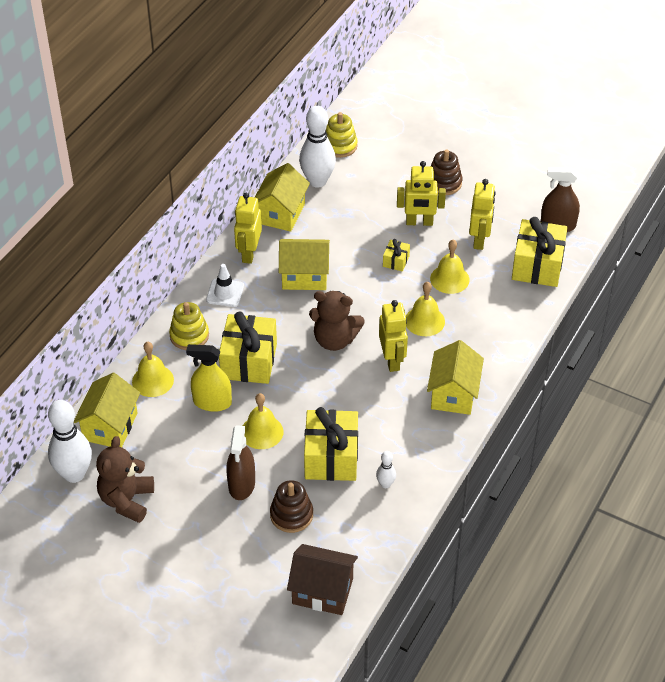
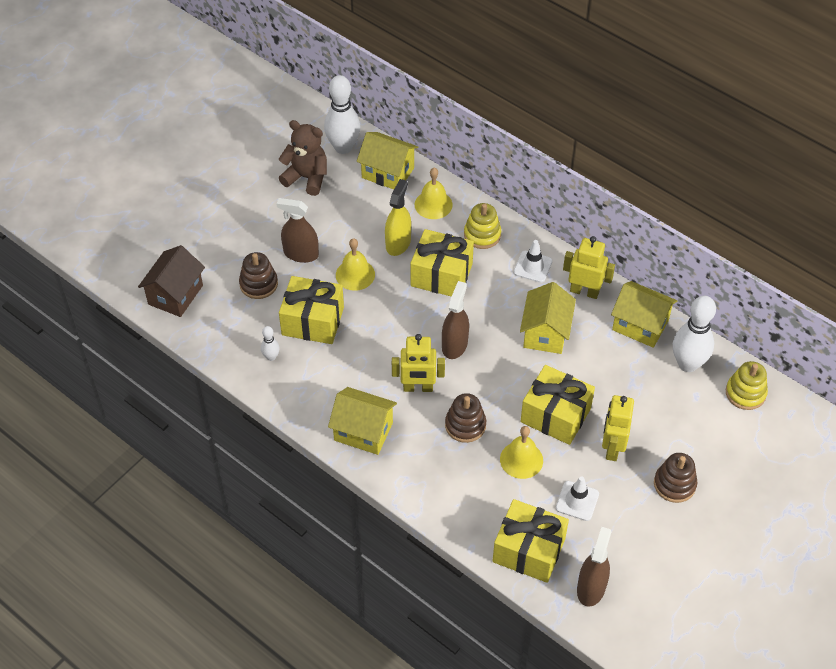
camera: 100 degrees right, 5 degrees up
(334, 340) = (454, 345): brown teddy bear -> brown spray bottle
(396, 261) = (555, 415): yellow gift -> yellow gift, size x2.18
(424, 321) = (465, 425): yellow bell -> brown stacking toy
(479, 240) = (577, 501): yellow robot -> white traffic cone

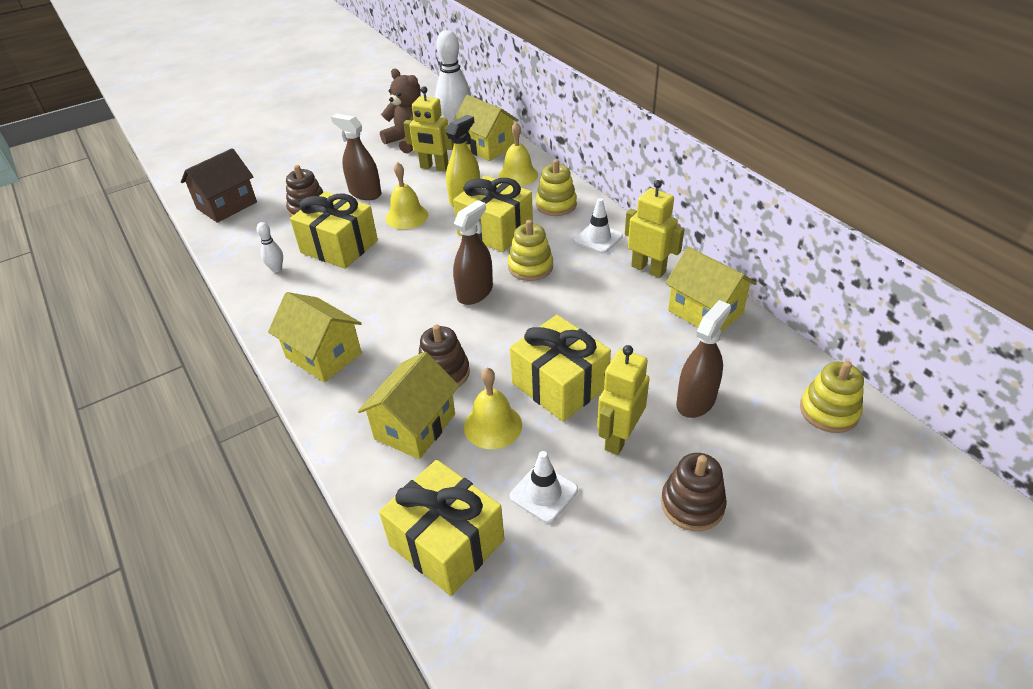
camera: 20 degrees right, 10 degrees down
(418, 388) = (411, 325): yellow robot -> yellow robot (434, 167)
(488, 309) = (530, 267): none -> yellow stacking toy
(545, 333) = (585, 299): yellow house -> yellow house (415, 426)
(591, 588) = (511, 623): brown spray bottle -> brown spray bottle (696, 401)
(687, 364) = (755, 362): white bowling pin -> none

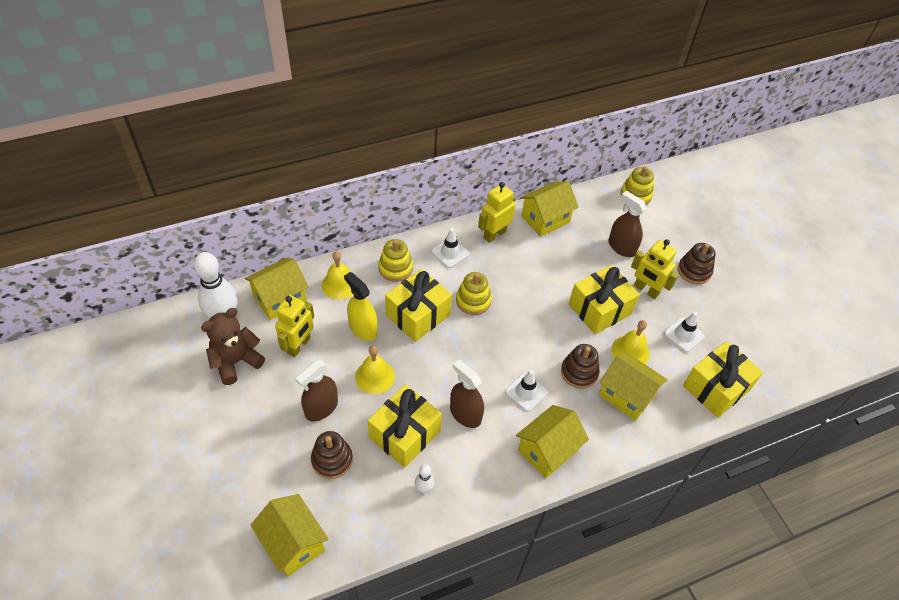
camera: 85 degrees left, 10 degrees up
(227, 205) = (293, 543): brown house -> yellow house
(405, 327) = (526, 392): none -> white traffic cone
(475, 292) = (495, 341): brown spray bottle -> brown spray bottle (465, 414)

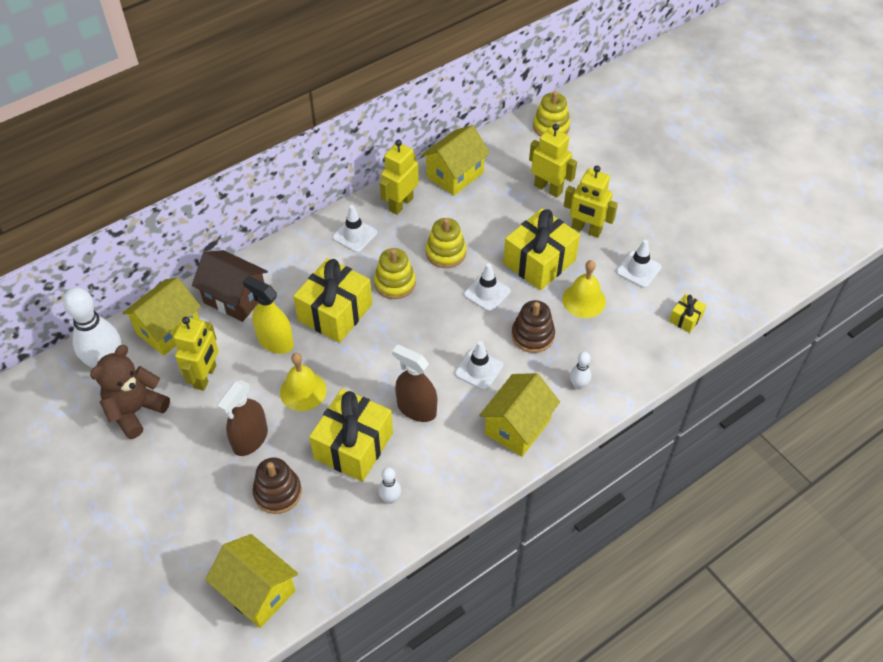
camera: 10 degrees left, 0 degrees up
(340, 284) = (235, 298): yellow bell -> brown house
(395, 268) = (296, 266): yellow stacking toy -> yellow stacking toy (445, 253)
(548, 326) = (487, 293): none -> white traffic cone
(608, 426) = (578, 385): none -> white bowling pin
(621, 247) = (548, 188): brown spray bottle -> yellow robot
(626, 395) = (590, 348): yellow house -> none
(694, 271) = (634, 198): brown stacking toy -> none
(716, 388) = (685, 319): yellow gift -> yellow gift, size x0.46

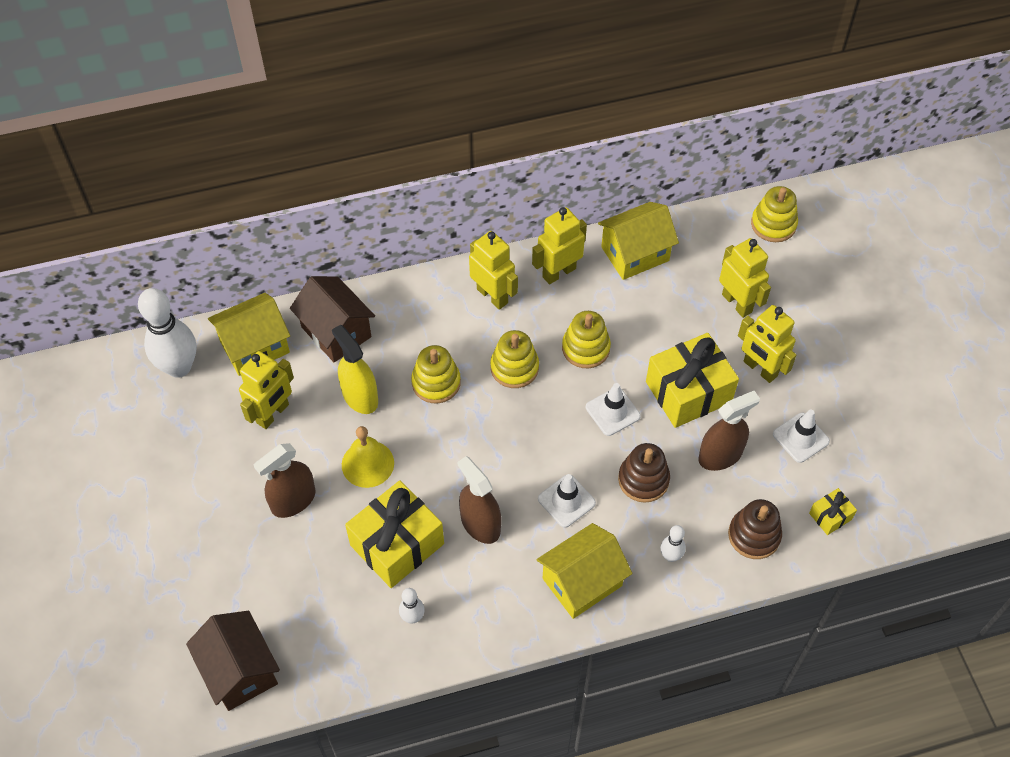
camera: 20 degrees right, 5 degrees up
(136, 410) = (189, 429): brown teddy bear -> none
(257, 591) = (240, 670): yellow house -> brown house
(278, 492) = (299, 570): brown stacking toy -> brown stacking toy (754, 535)
(335, 312) = (436, 382): yellow gift -> yellow stacking toy
(354, 235) = (492, 296): white traffic cone -> yellow robot
(584, 300) = (720, 455): yellow bell -> brown spray bottle

